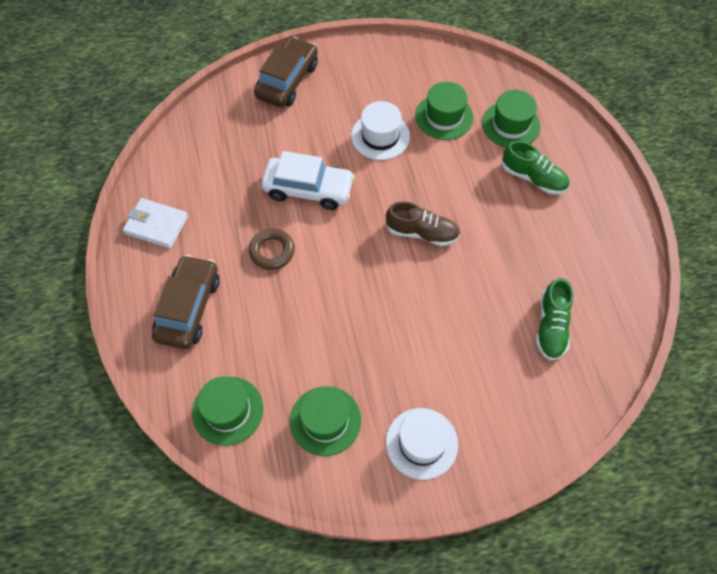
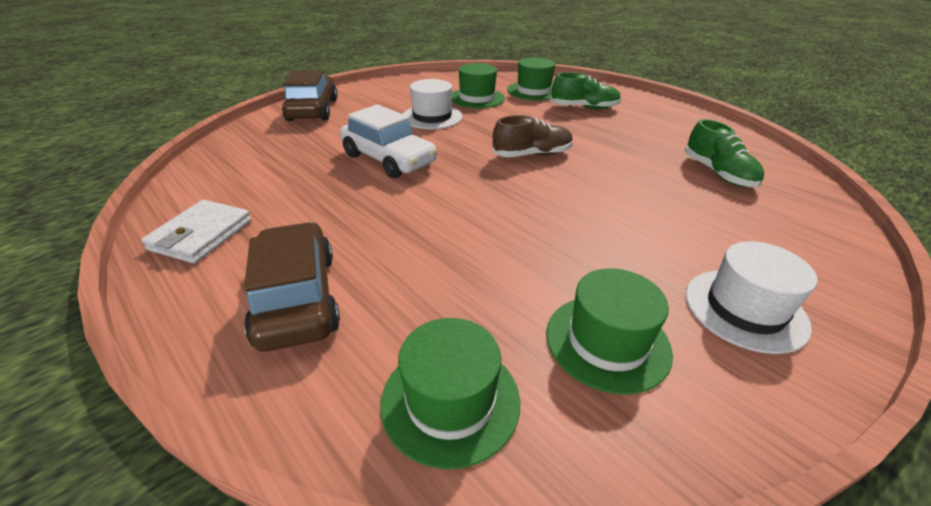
camera: 30 degrees left, 25 degrees down
(156, 225) = (201, 235): white wallet -> white wallet turned 60 degrees counterclockwise
(272, 251) = (383, 210): brown ring -> none
(308, 189) = (389, 159): white car -> white car turned 60 degrees clockwise

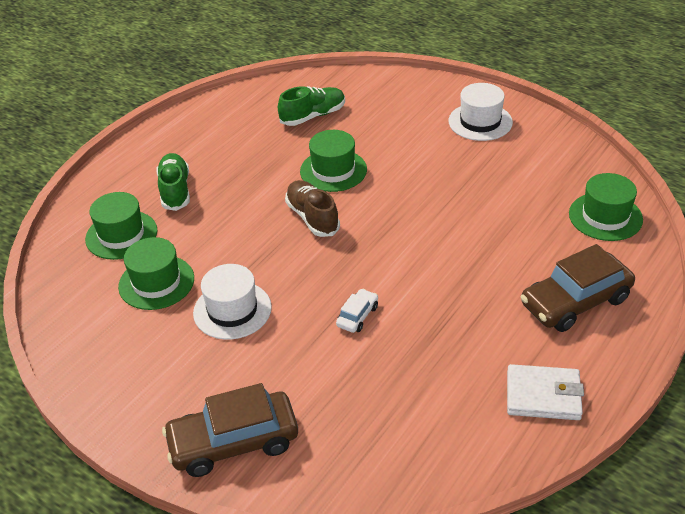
camera: 100 degrees left, 5 degrees up
(389, 159) = (357, 316): white car -> white car, size x0.47
(607, 341) = (534, 168): green hat -> green hat (333, 170)

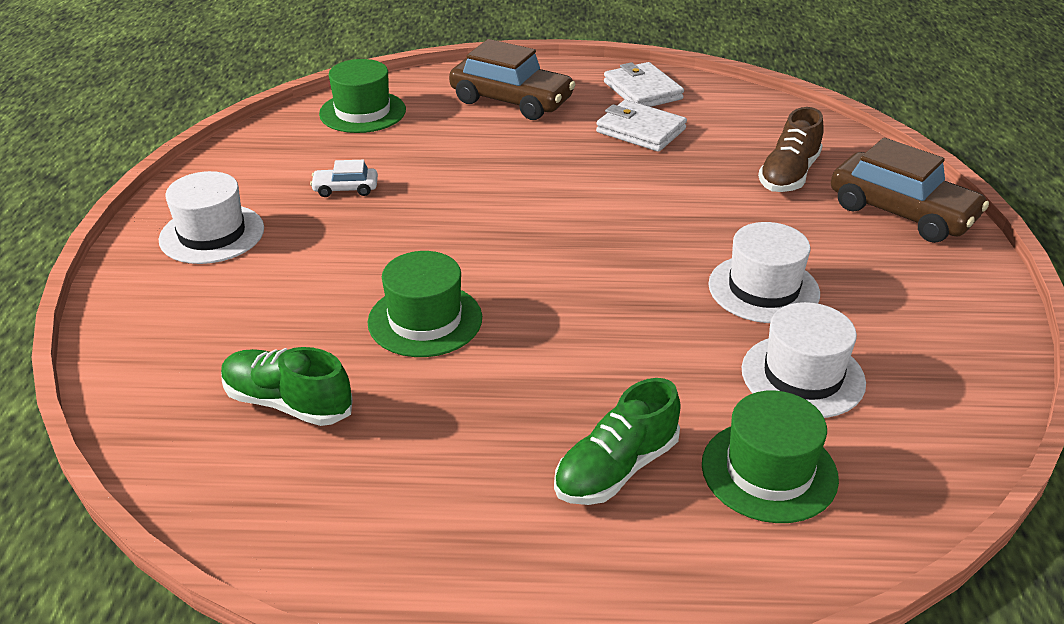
camera: 125 degrees left, 5 degrees down
(156, 282) = (802, 376): green hat -> white hat
(312, 217) = (543, 297): brown shoe -> brown shoe (788, 175)
(357, 316) = (667, 203): white car -> white car (345, 189)
(470, 356) = (640, 130): none -> white wallet

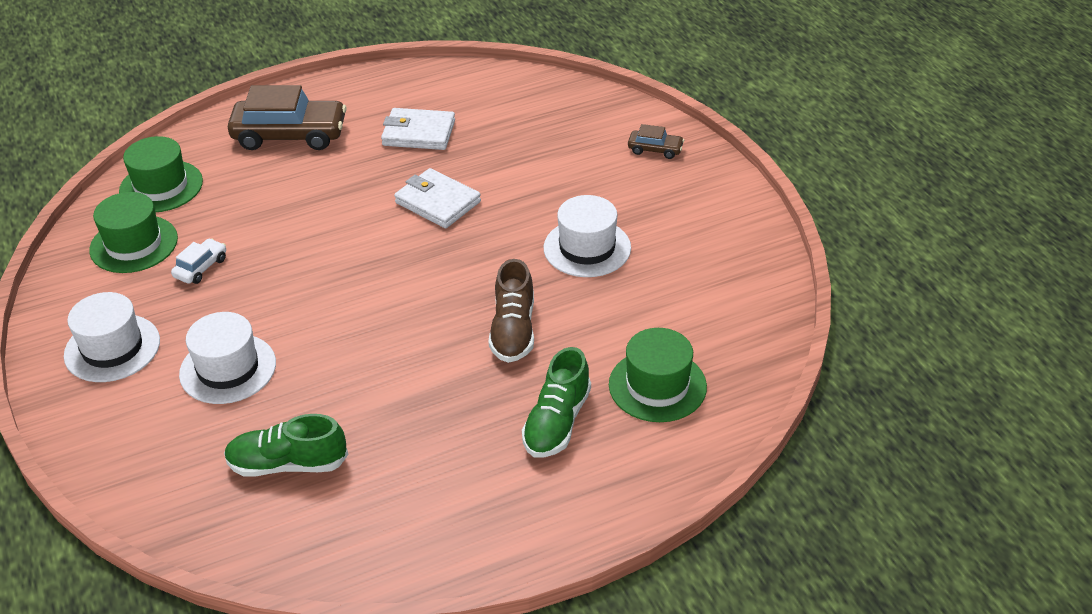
camera: 25 degrees left, 5 degrees up
(345, 189) = (201, 268): white car -> white car turned 150 degrees clockwise
(425, 320) = (349, 361): green hat -> green hat (134, 244)
(642, 90) = (398, 92): white wallet -> white wallet (438, 202)
(788, 175) = (557, 140): brown shoe -> brown shoe (513, 330)
(802, 376) = (646, 308): white hat -> white hat (228, 369)
(901, 212) = (655, 149): brown car -> brown car, size x0.47

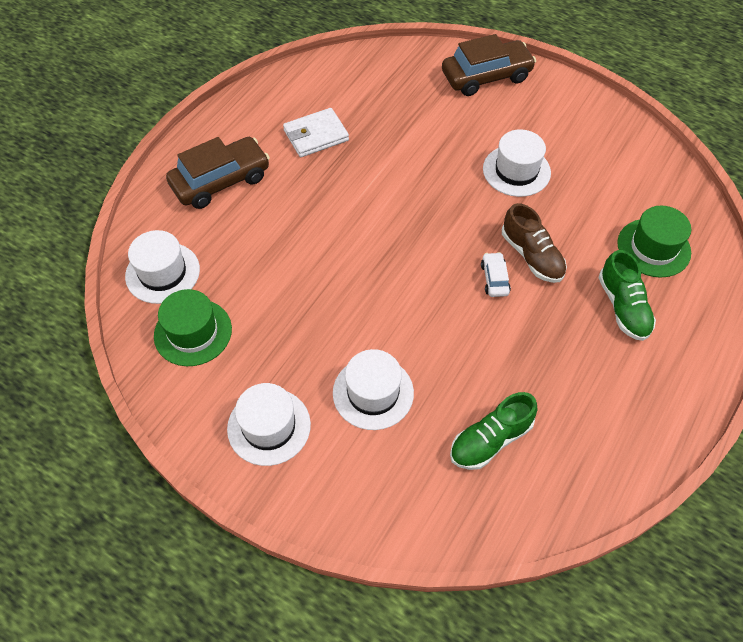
camera: 35 degrees left, 15 degrees up
(161, 186) = (162, 273): green hat -> white hat
(201, 268) = (267, 324): white car -> white car (494, 279)
(438, 202) = (385, 184): white wallet -> none
(655, 149) = (486, 76): brown car -> brown car, size x2.13

